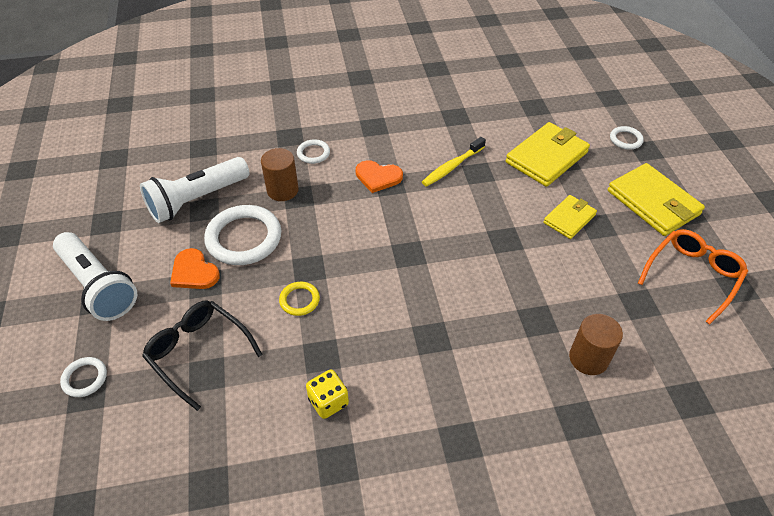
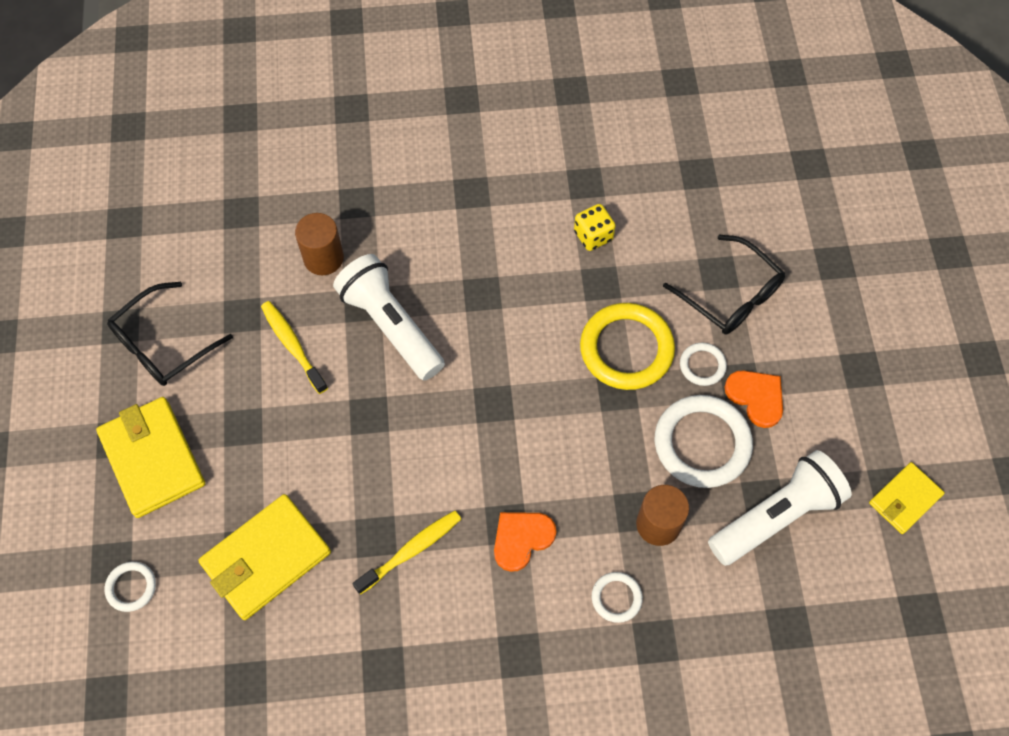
camera: 175 degrees left, 15 degrees up
(85, 378) = (842, 277): white ring -> white ring (702, 365)
(99, 286) = (866, 386): white flashlight -> white flashlight (390, 326)
(299, 300) = (626, 349): yellow ring -> yellow ring, size x2.03
(378, 177) = (521, 539): orange heart -> orange heart turned 60 degrees counterclockwise
(569, 219) = (275, 441): yellow wallet -> yellow wallet (904, 499)
(584, 282) = (292, 345): none -> yellow toothbrush
(692, 276) = (163, 344): orange glasses -> black glasses

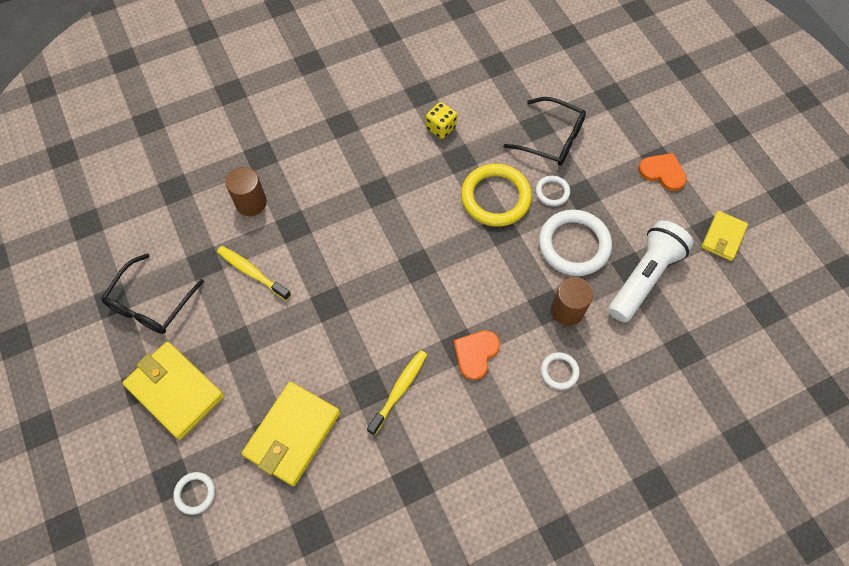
camera: 20 degrees left, 0 degrees up
(390, 326) = (320, 235): white flashlight -> none
(756, 397) = (597, 201): orange heart -> orange heart (662, 172)

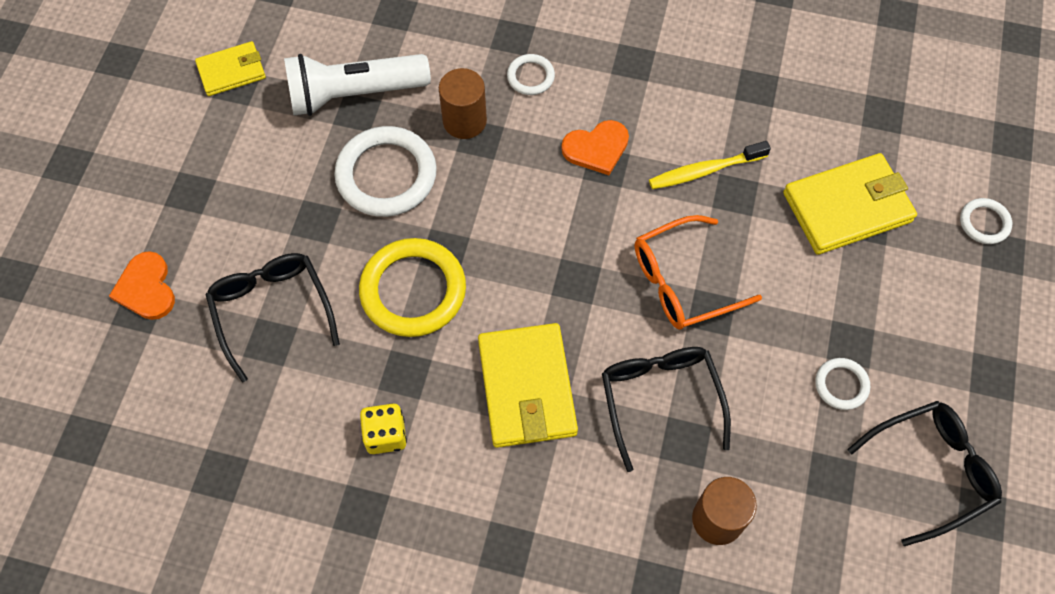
camera: 140 degrees left, 0 degrees up
(175, 391) = (953, 341): yellow wallet -> yellow wallet (526, 388)
(252, 272) = (778, 418): yellow toothbrush -> none
(321, 237) = (660, 400): none -> black glasses
(358, 309) = (683, 282): none -> orange glasses
(552, 192) = (344, 247): white ring -> white ring (841, 385)
(662, 172) = (202, 176): orange heart -> orange heart (146, 288)

